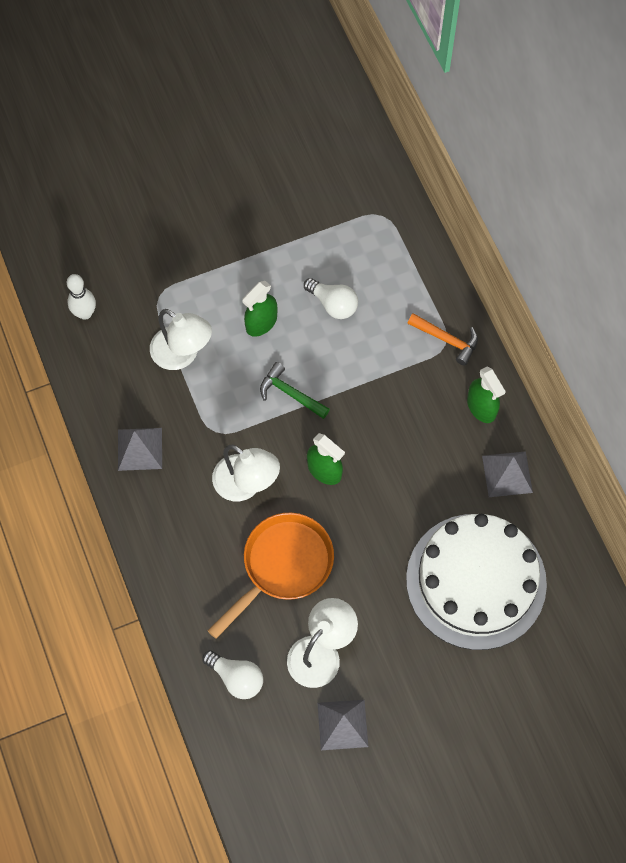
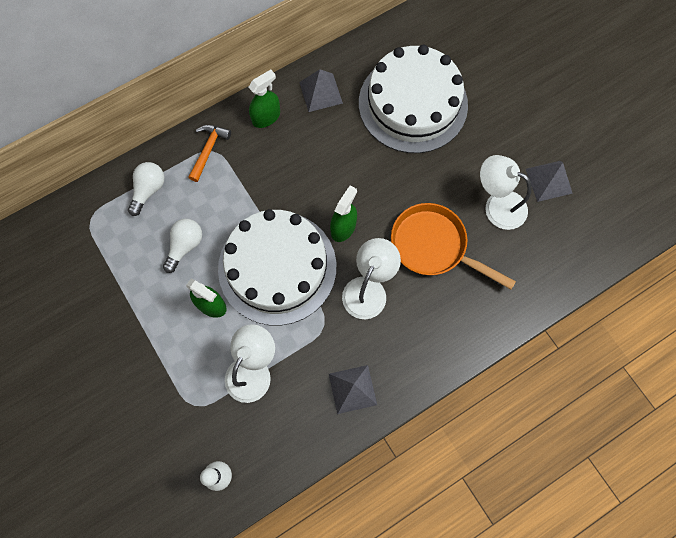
camera: 100 degrees left, 5 degrees up
(236, 678) = (534, 265): white light bulb -> white light bulb (149, 190)
(290, 393) = (277, 267): green hammer -> white cake

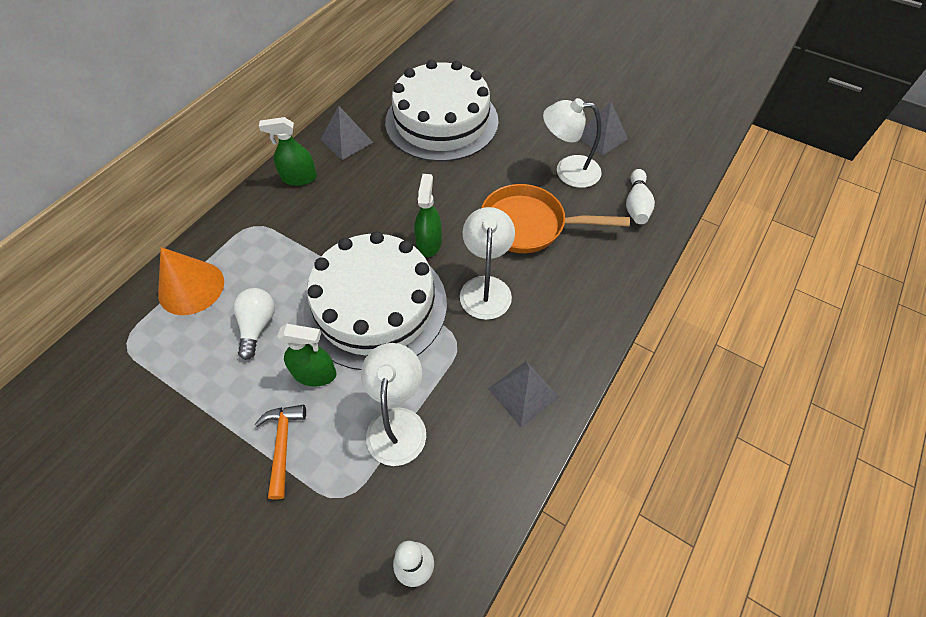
camera: 25 degrees left, 15 degrees down
(149, 190) = (191, 287): white light bulb -> orange cone
(208, 150) = (248, 226): orange hammer -> orange hammer (283, 445)
(266, 117) = (299, 178): green spray bottle -> green spray bottle turned 120 degrees counterclockwise
(537, 266) = (636, 205): none -> white bowling pin

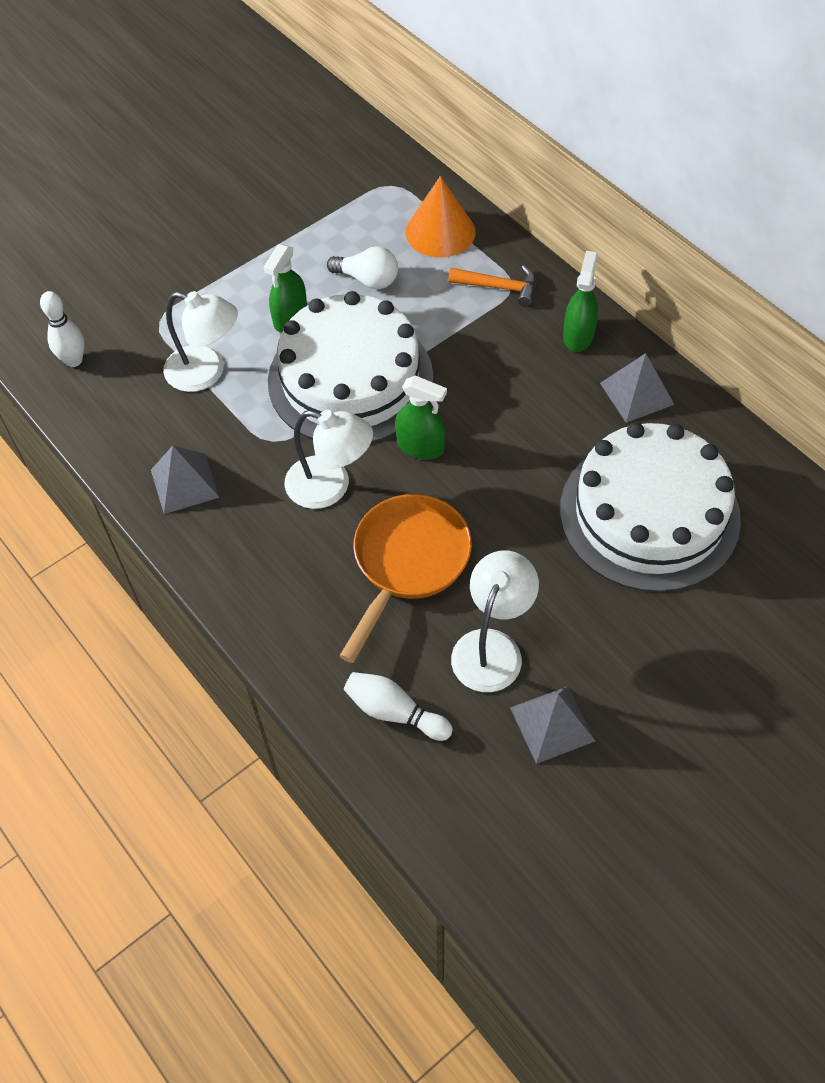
camera: 110 degrees right, 0 degrees up
(283, 445) = (228, 287): orange hammer -> orange hammer (499, 287)

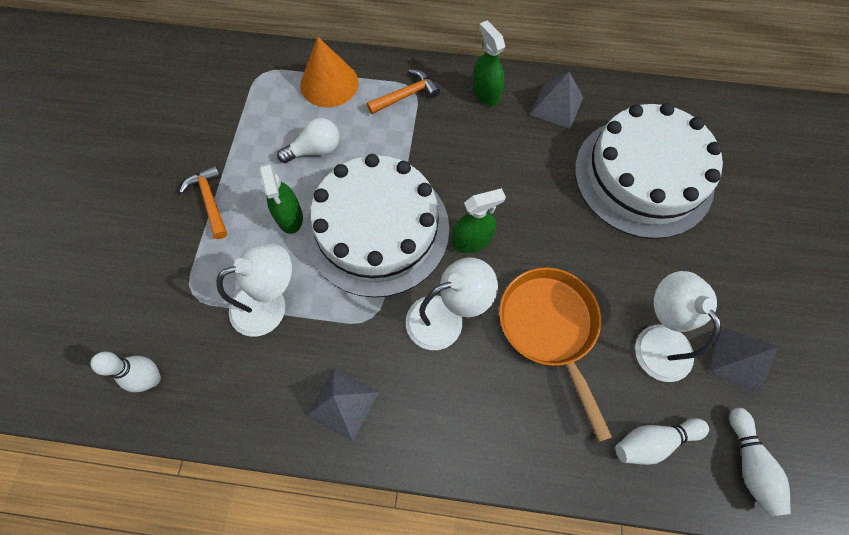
camera: 45 degrees left, 10 degrees up
(242, 262) = (210, 201): none -> orange hammer
(457, 799) = (749, 464): none -> white bowling pin

